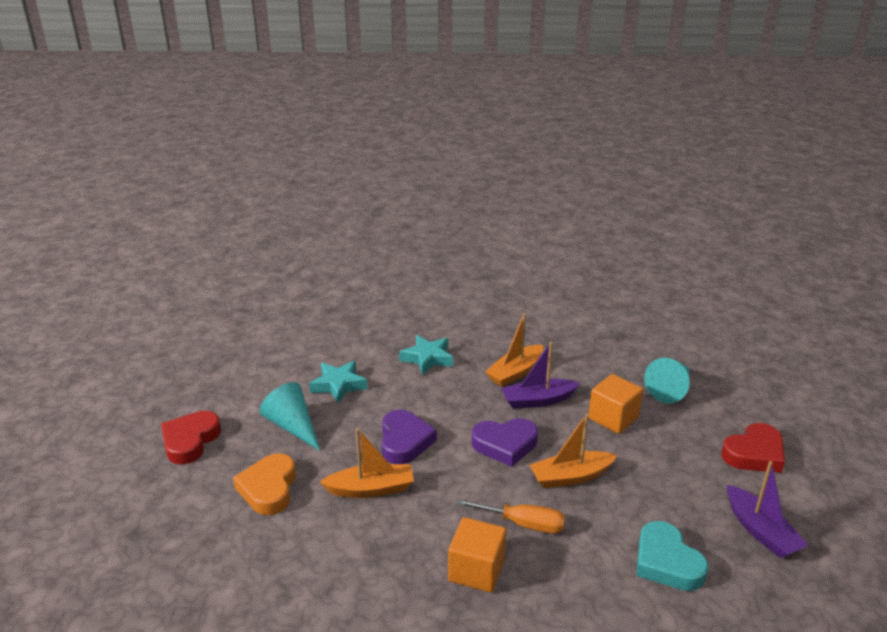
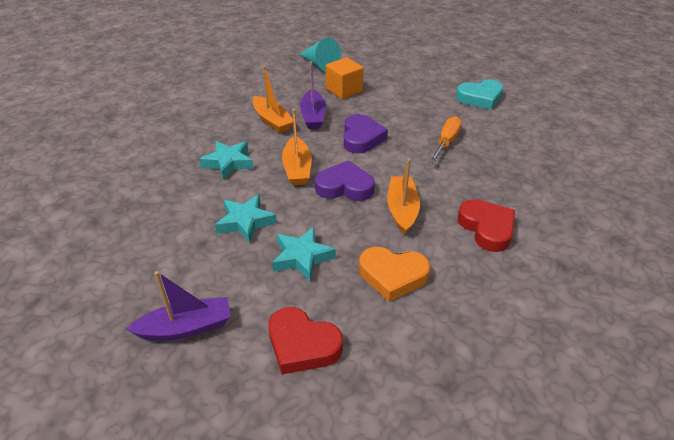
camera: 80 degrees left, 10 degrees up
(293, 426) = (302, 257): turquoise cone -> turquoise star
(476, 570) = (490, 167): orange cube -> none
(570, 477) = (402, 116): orange boat -> orange boat (297, 169)
(754, 454) = (391, 53): red heart -> red heart (487, 228)
(760, 531) = (456, 66): purple boat -> purple boat (186, 327)

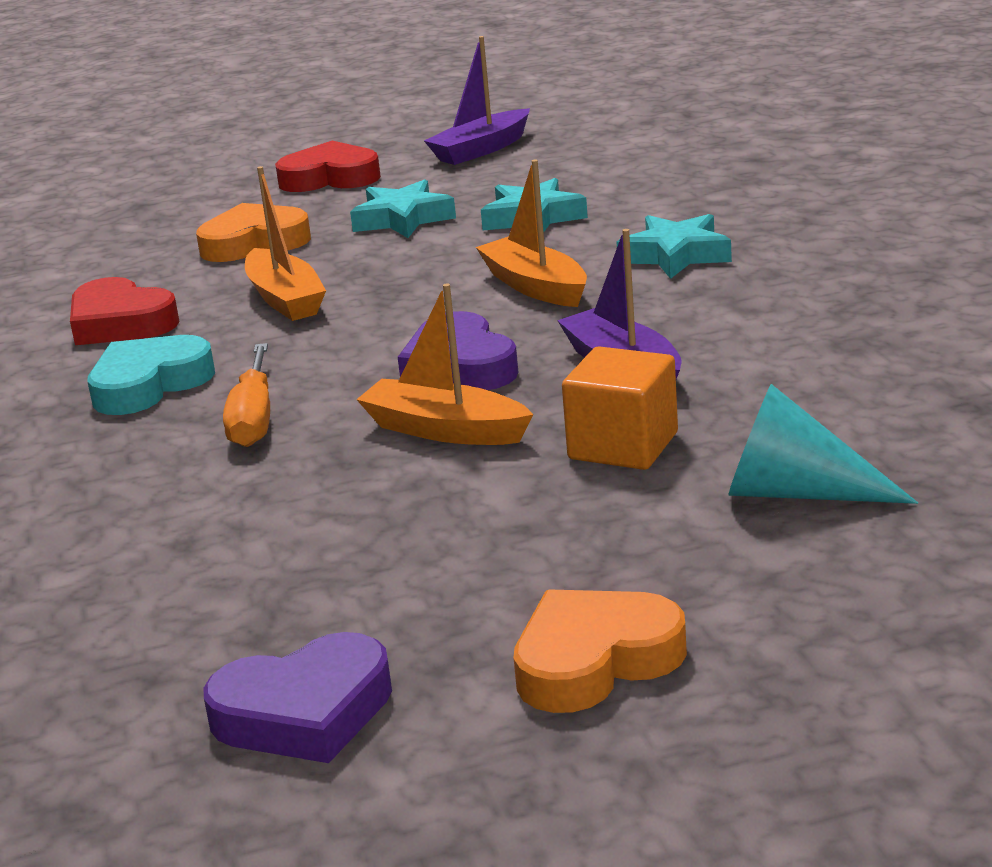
camera: 155 degrees right, 15 degrees down
(272, 121) = (702, 331): orange boat -> orange boat (444, 430)
(344, 187) = (416, 293): purple heart -> purple heart (304, 712)
(401, 49) = (594, 661): none -> orange heart
(480, 98) = (203, 558): turquoise heart -> turquoise heart (149, 384)

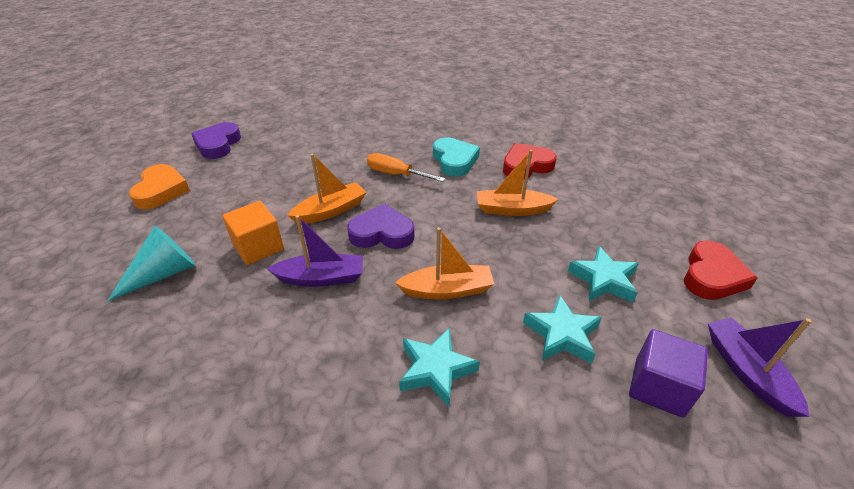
camera: 115 degrees right, 15 degrees up
(254, 243) = (604, 220): orange heart -> none
(552, 173) = (658, 387): none -> purple cube

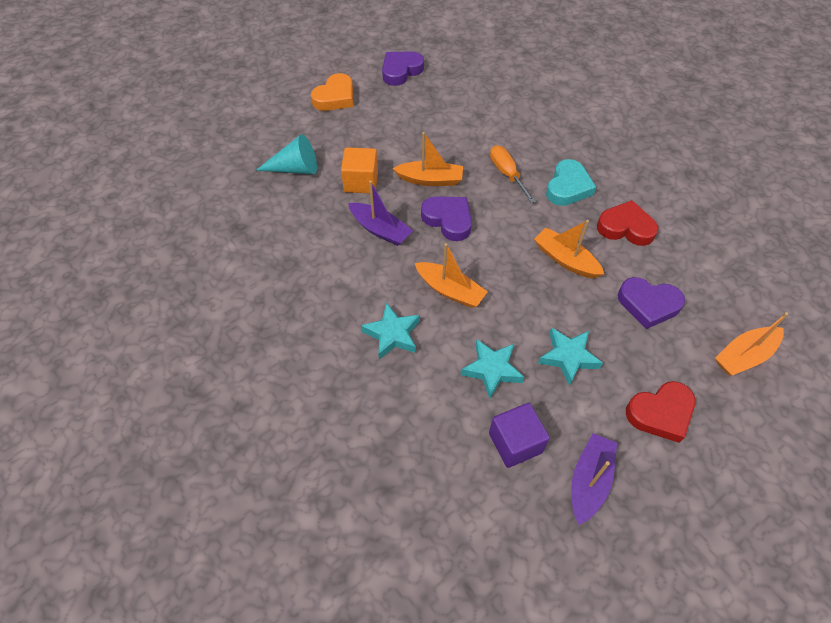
camera: 40 degrees right, 15 degrees up
(604, 206) = (648, 304): none -> purple heart
(699, 202) = (744, 356): none -> orange boat

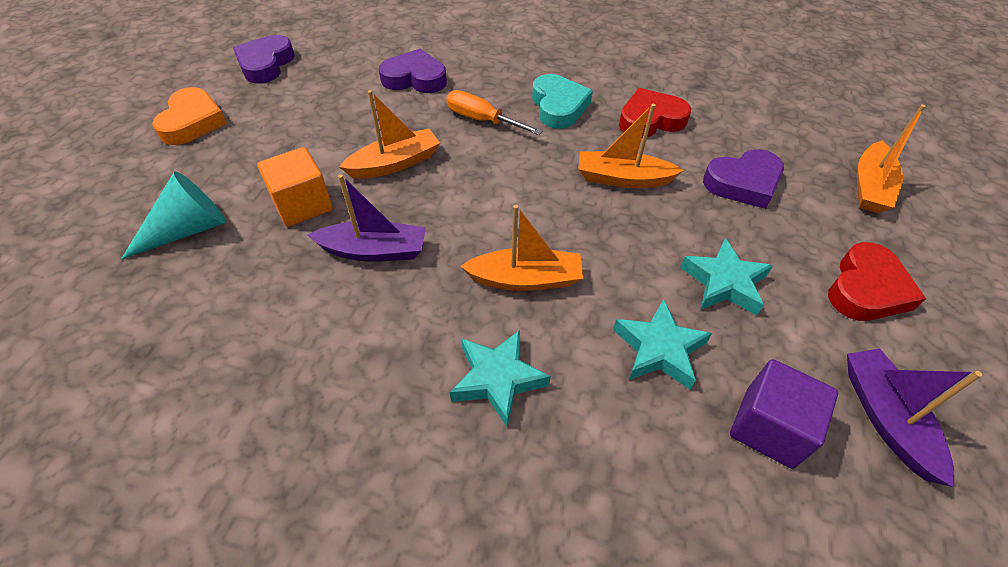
camera: 35 degrees left, 5 degrees down
(448, 220) = (454, 198): purple heart -> purple heart (415, 78)

